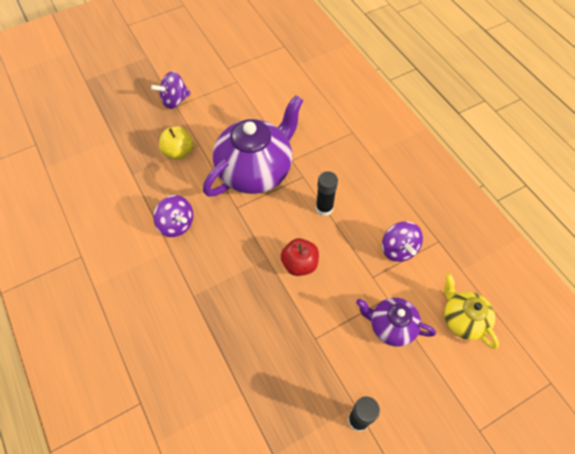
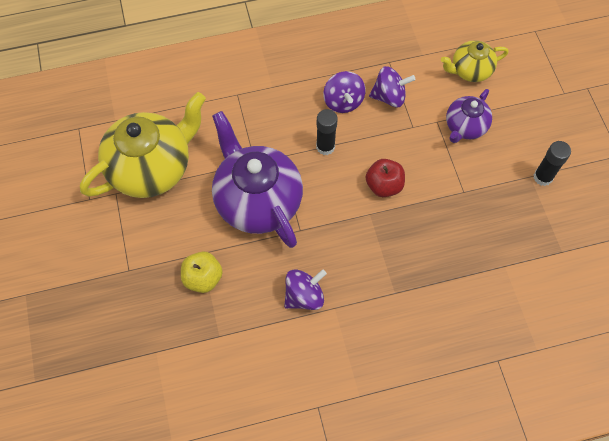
camera: 75 degrees left, 5 degrees up
(174, 100) = (119, 270): purple spinning top -> purple spinning top (343, 101)
(265, 96) = (152, 167): none -> yellow teapot

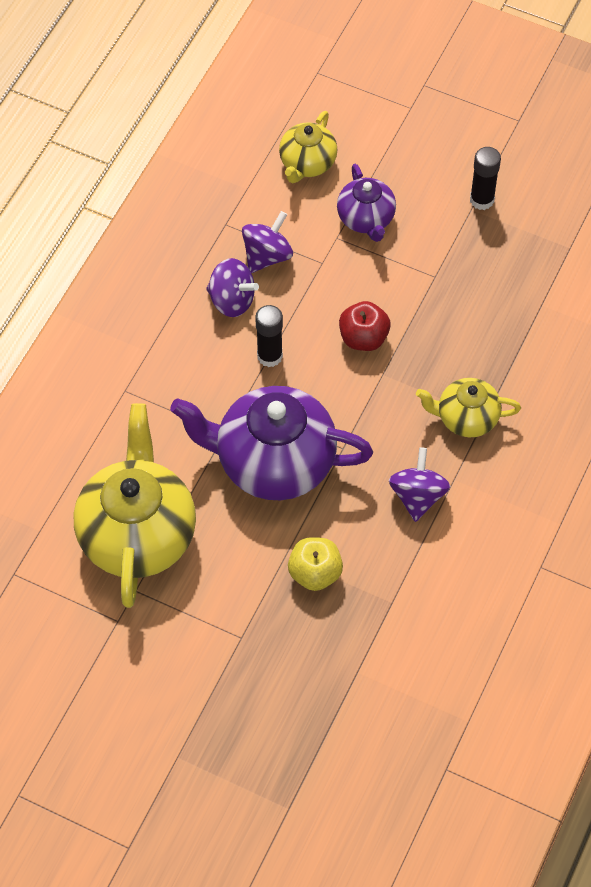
camera: 50 degrees left, 5 degrees down
(383, 283) = (466, 418): none -> yellow teapot

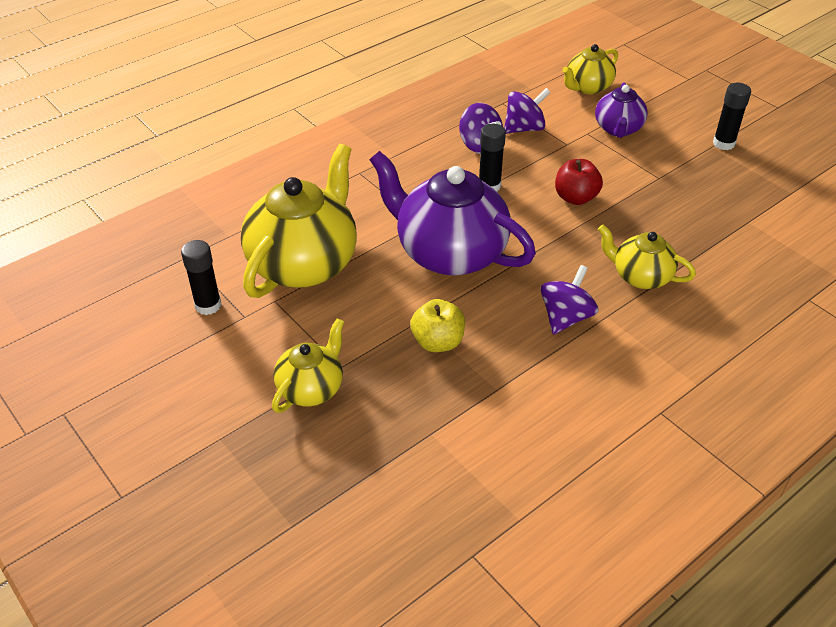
camera: 25 degrees right, 15 degrees down
(74, 623) = (208, 305): none -> black glue stick
(228, 672) = (311, 388): none -> yellow teapot

